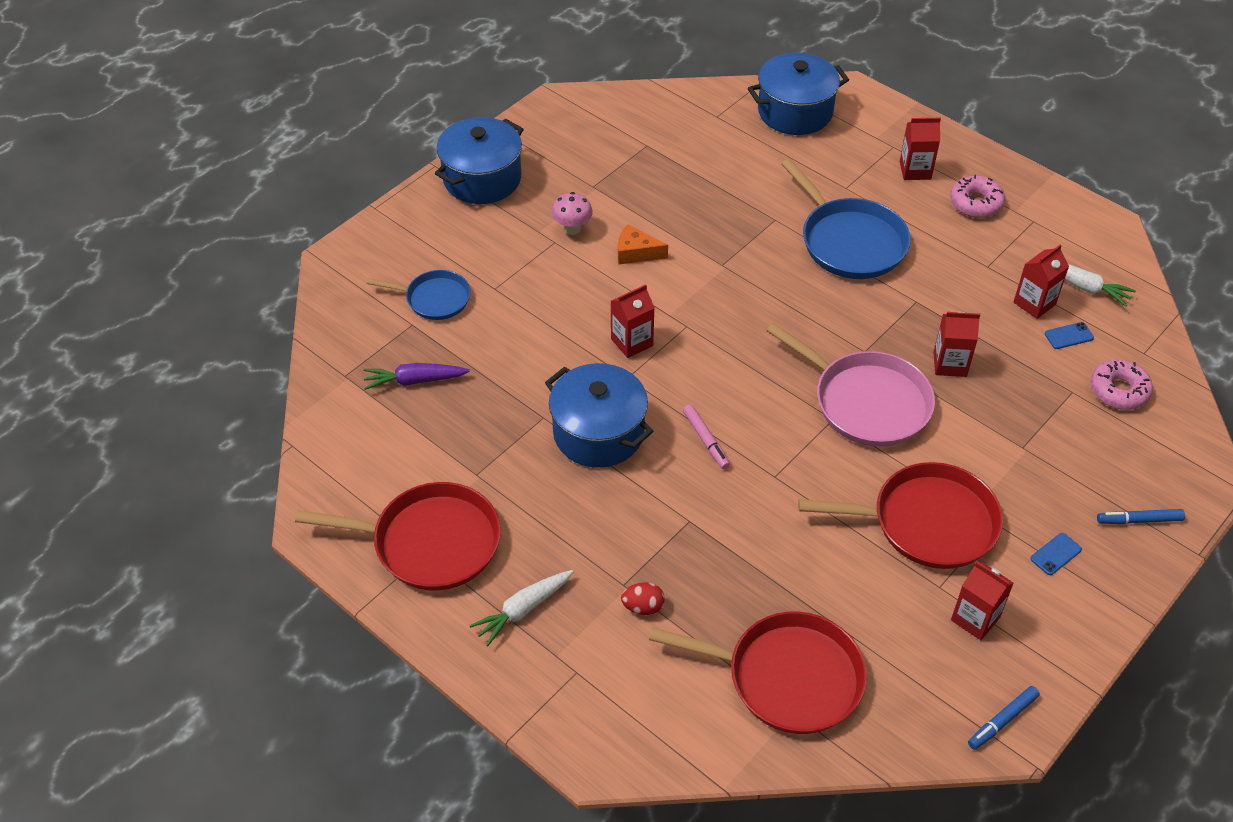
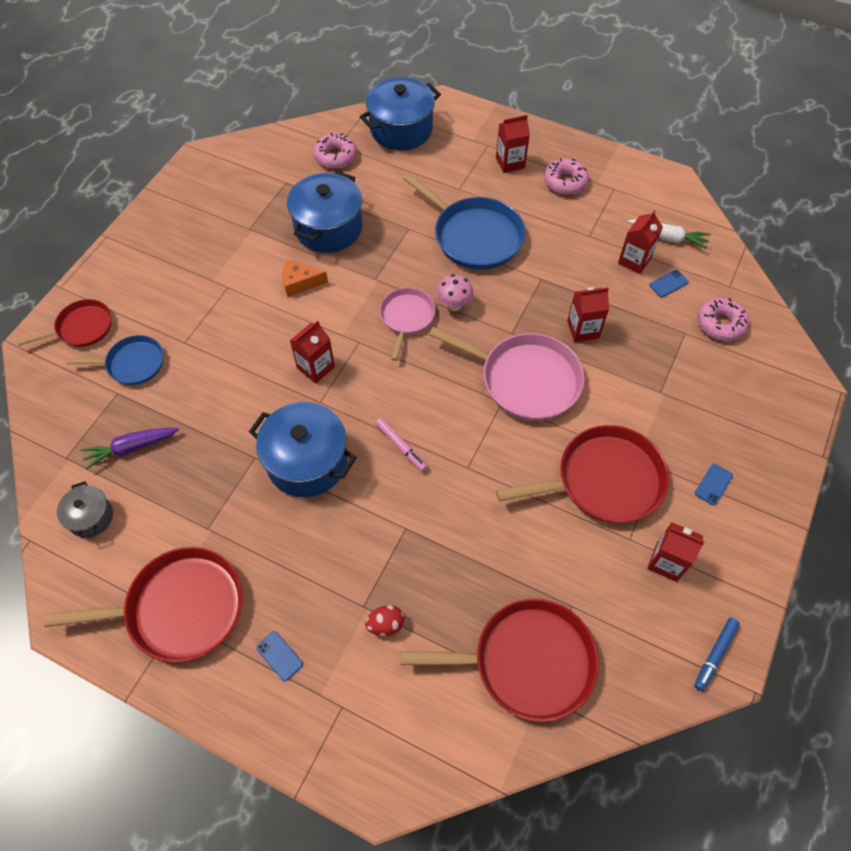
camera: 15 degrees left, 10 degrees up
(358, 437) = (91, 517): none -> grey pot
(389, 253) = (82, 328): none -> red pan
(482, 178) = (151, 240): blue pot -> blue pot (328, 228)
(523, 610) = (279, 656): white carrot -> blue phone
(572, 229) = (240, 271): pink mushroom -> pink mushroom (454, 305)
(710, 127) = (335, 156): none -> pink donut
(747, 311) = (406, 317): none -> pink pan
(1139, 520) = (768, 437): blue marker -> none

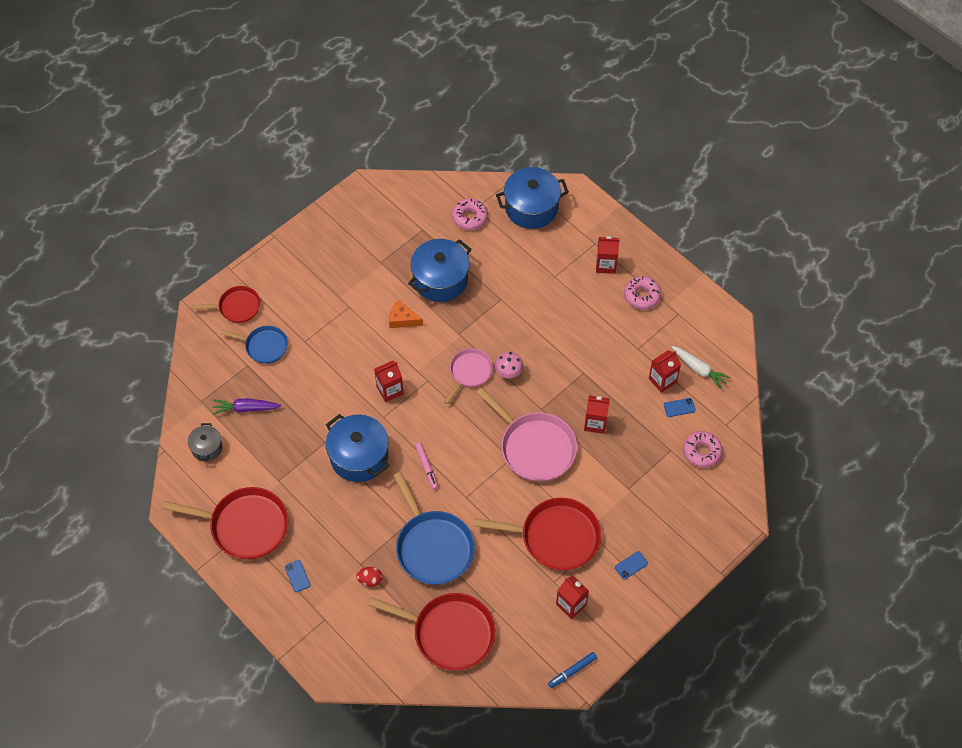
camera: 20 degrees right, 0 degrees up
(474, 236) = (548, 321): blue pan -> blue pan (433, 547)

